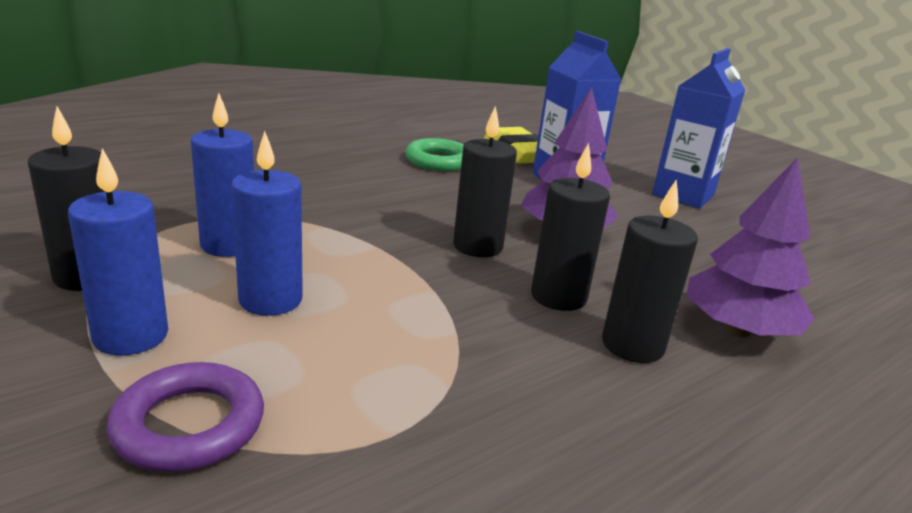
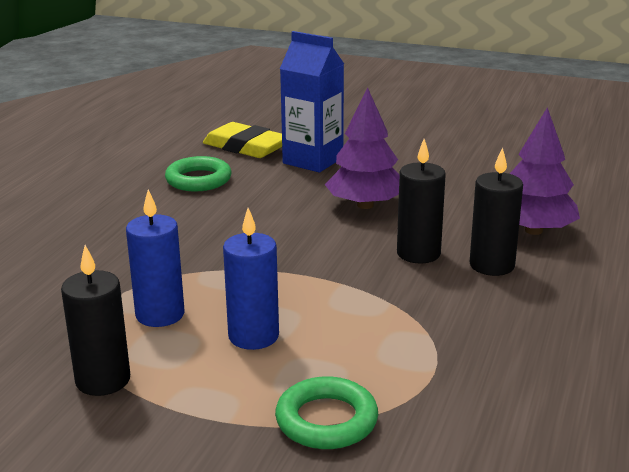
camera: 30 degrees left, 0 degrees up
(131, 336) = (207, 398): blue candle -> none
(189, 425) = (326, 420): purple ring -> green ring
(477, 246) = (326, 240): black candle -> none
(683, 195) = (404, 141): blue carton -> none

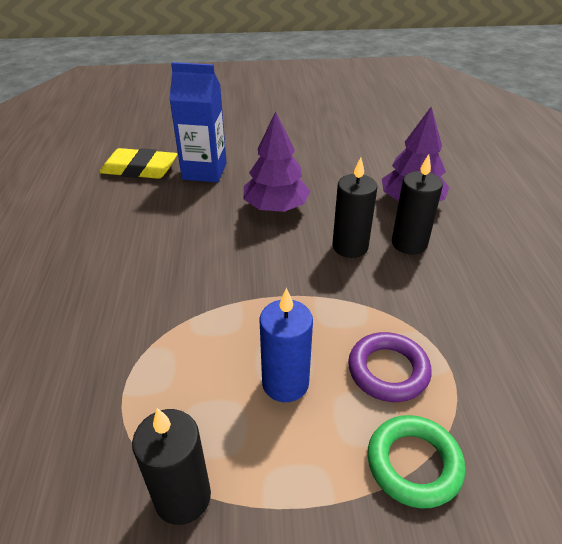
camera: 25 degrees left, 15 degrees up
(160, 314) = (185, 386): blue candle -> none
(198, 180) = (121, 214): green ring -> none
(365, 354) = (388, 370): none -> purple ring

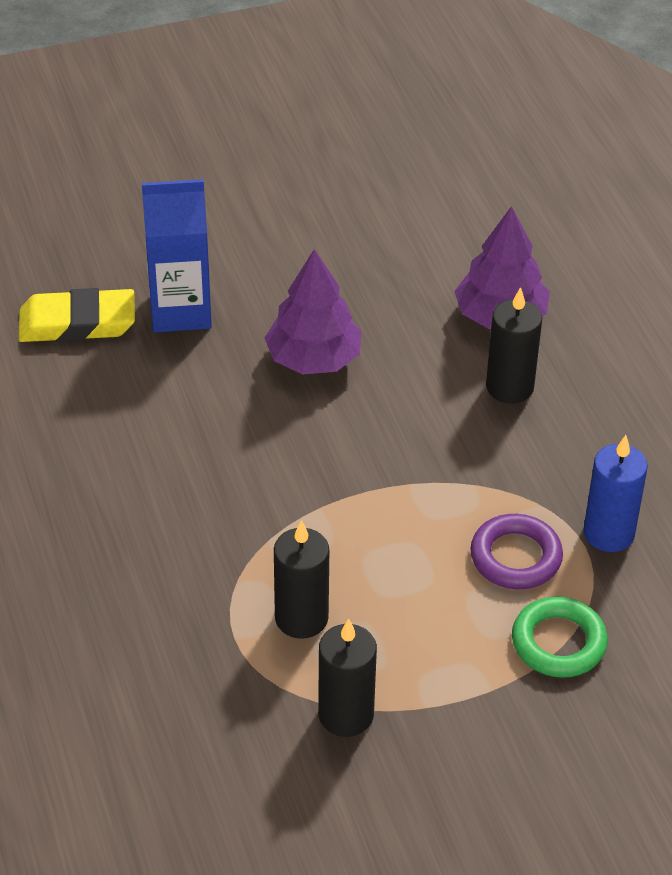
camera: 15 degrees left, 5 degrees up
(285, 383) = (408, 592): blue candle -> blue candle (608, 533)
(350, 247) = (434, 405): black candle -> black candle (301, 618)

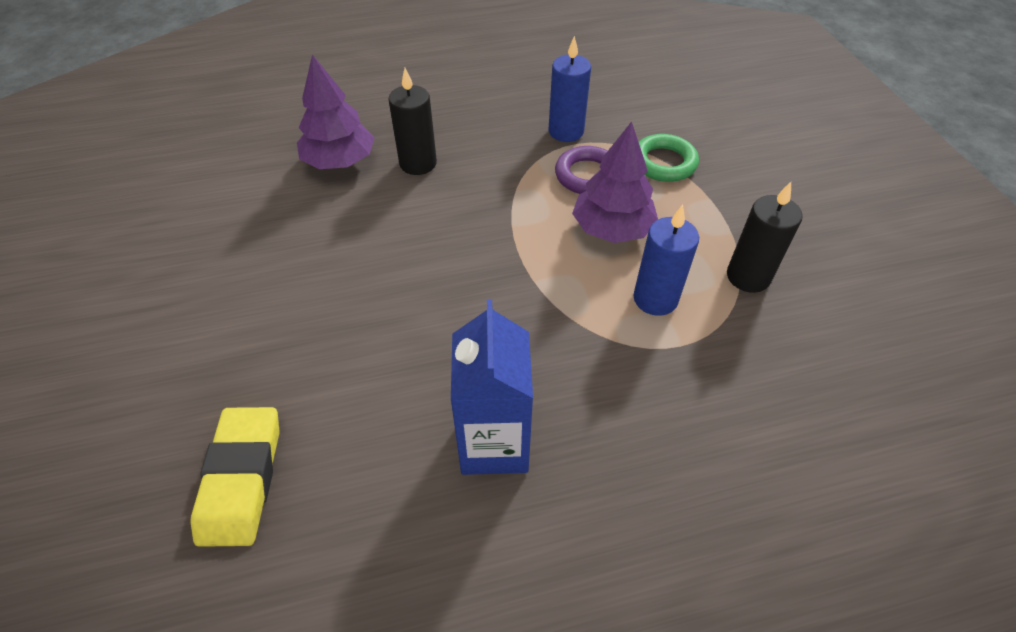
camera: 85 degrees left, 5 degrees up
(180, 311) = (257, 377): blue carton -> blue carton (494, 443)
(301, 618) = (655, 299): black candle -> blue candle
(313, 359) = (356, 276): purple tree -> purple tree (612, 229)

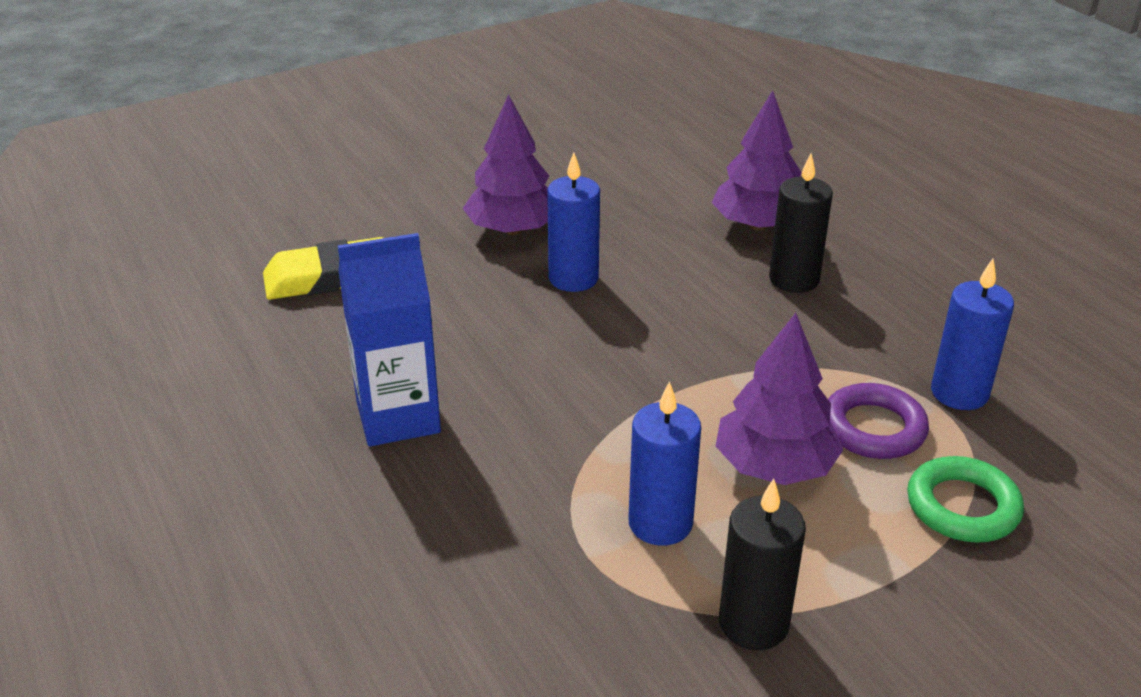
camera: 75 degrees right, 15 degrees down
(250, 309) = (512, 229): none -> purple tree
(351, 283) = (573, 278): none -> blue candle

